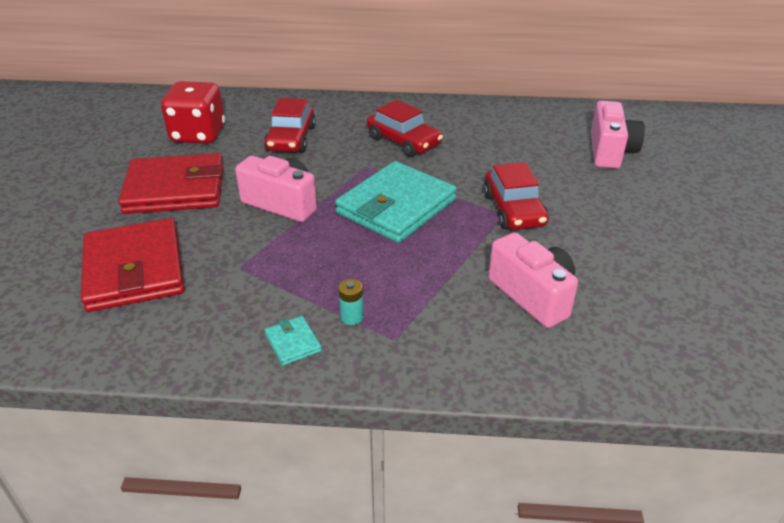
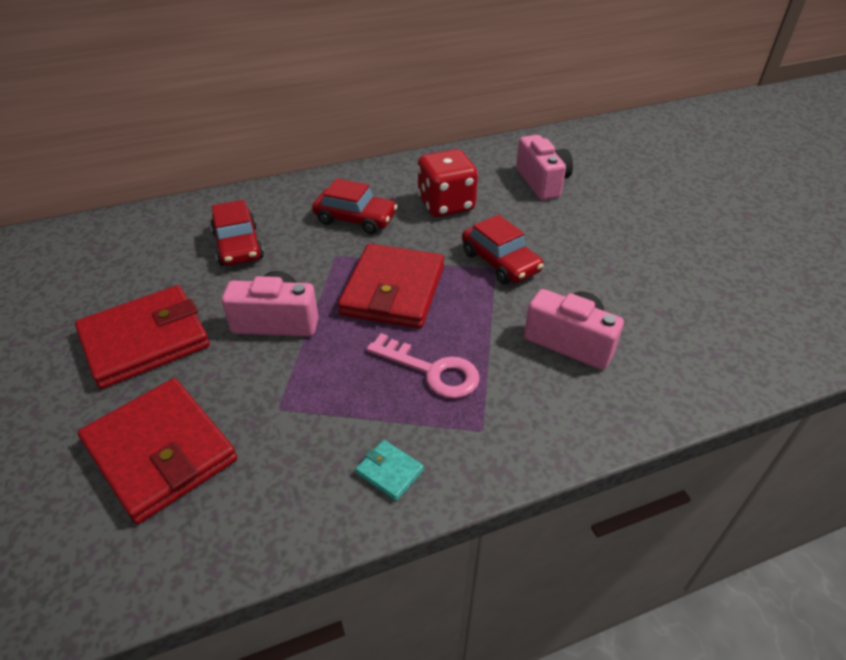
camera: 25 degrees left, 5 degrees up
(198, 135) = (130, 268): red dice -> red dice (446, 205)
(352, 317) = (428, 422): turquoise battery -> none
(384, 279) = (432, 371): none -> pink key
(396, 206) = (393, 290): turquoise wallet -> red wallet

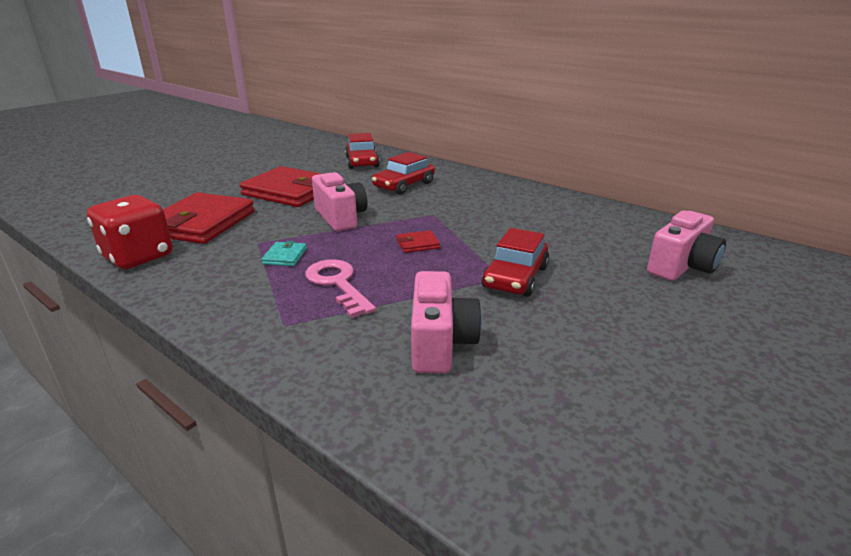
camera: 60 degrees right, 15 degrees down
(355, 219) = (486, 208): red car -> red car (362, 162)
(389, 472) = (217, 296): turquoise wallet -> turquoise wallet (285, 256)
(393, 290) = (417, 244): red wallet -> red wallet, size x0.41
(432, 371) = (337, 284): pink key -> pink key turned 150 degrees clockwise
(446, 205) = (560, 233): red dice -> red dice (138, 257)

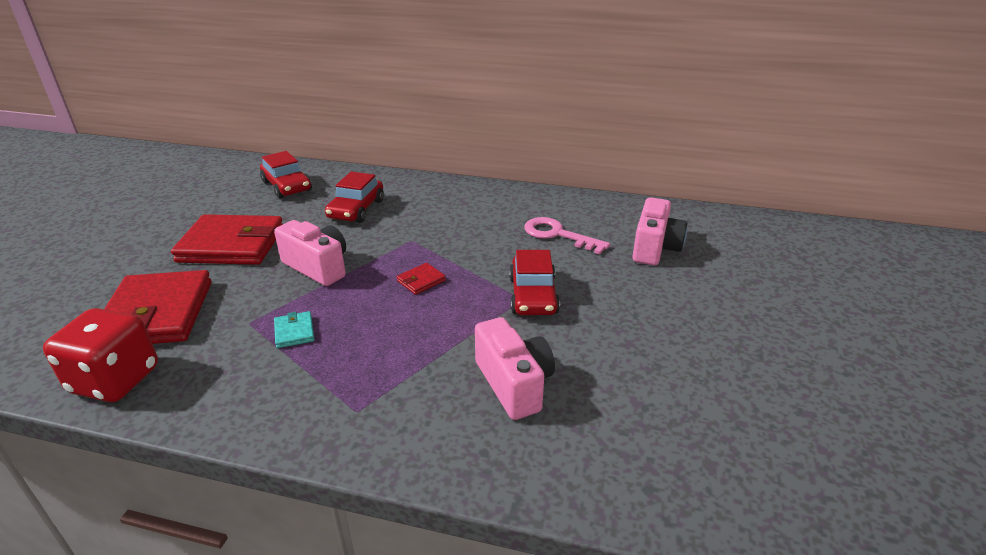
camera: 25 degrees left, 5 degrees up
(337, 284) = (375, 349): pink key -> pink key (558, 235)

